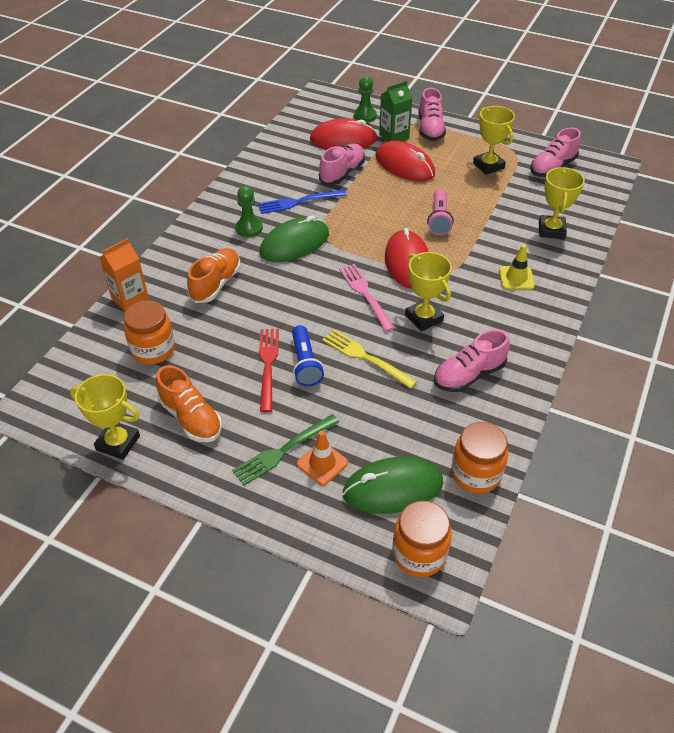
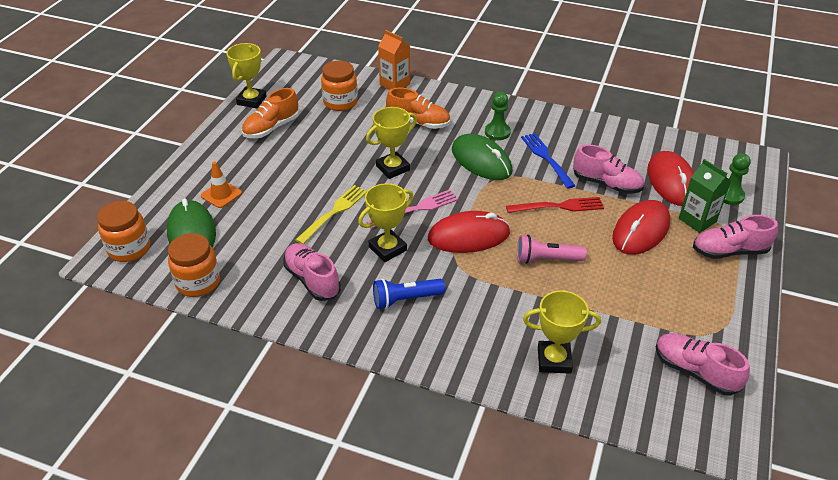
camera: 85 degrees right, 5 degrees down
(268, 365) = (324, 159): red fork -> red fork (558, 206)
(284, 450) = (236, 174): green fork -> none
(305, 364) = (326, 178): blue flashlight -> blue flashlight (405, 299)
(488, 165) = (671, 304): yellow trophy -> yellow trophy (392, 168)
(516, 278) = (458, 322): yellow traffic cone -> none

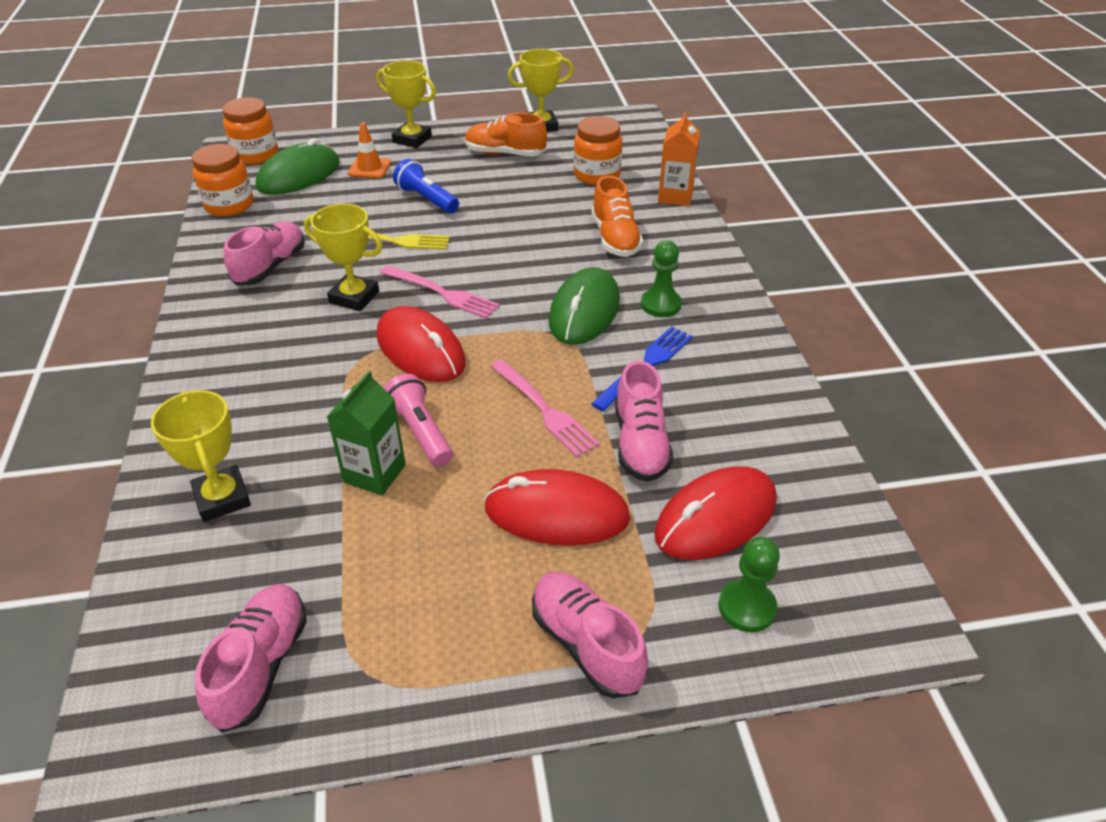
camera: 60 degrees right, 0 degrees up
(392, 168) = (506, 251): yellow trophy -> yellow trophy (412, 139)
(405, 299) = (273, 339): blue flashlight -> blue flashlight (426, 199)
(558, 206) = (544, 409): red fork -> pink fork
(697, 220) = (638, 578): green carton -> green carton (374, 473)

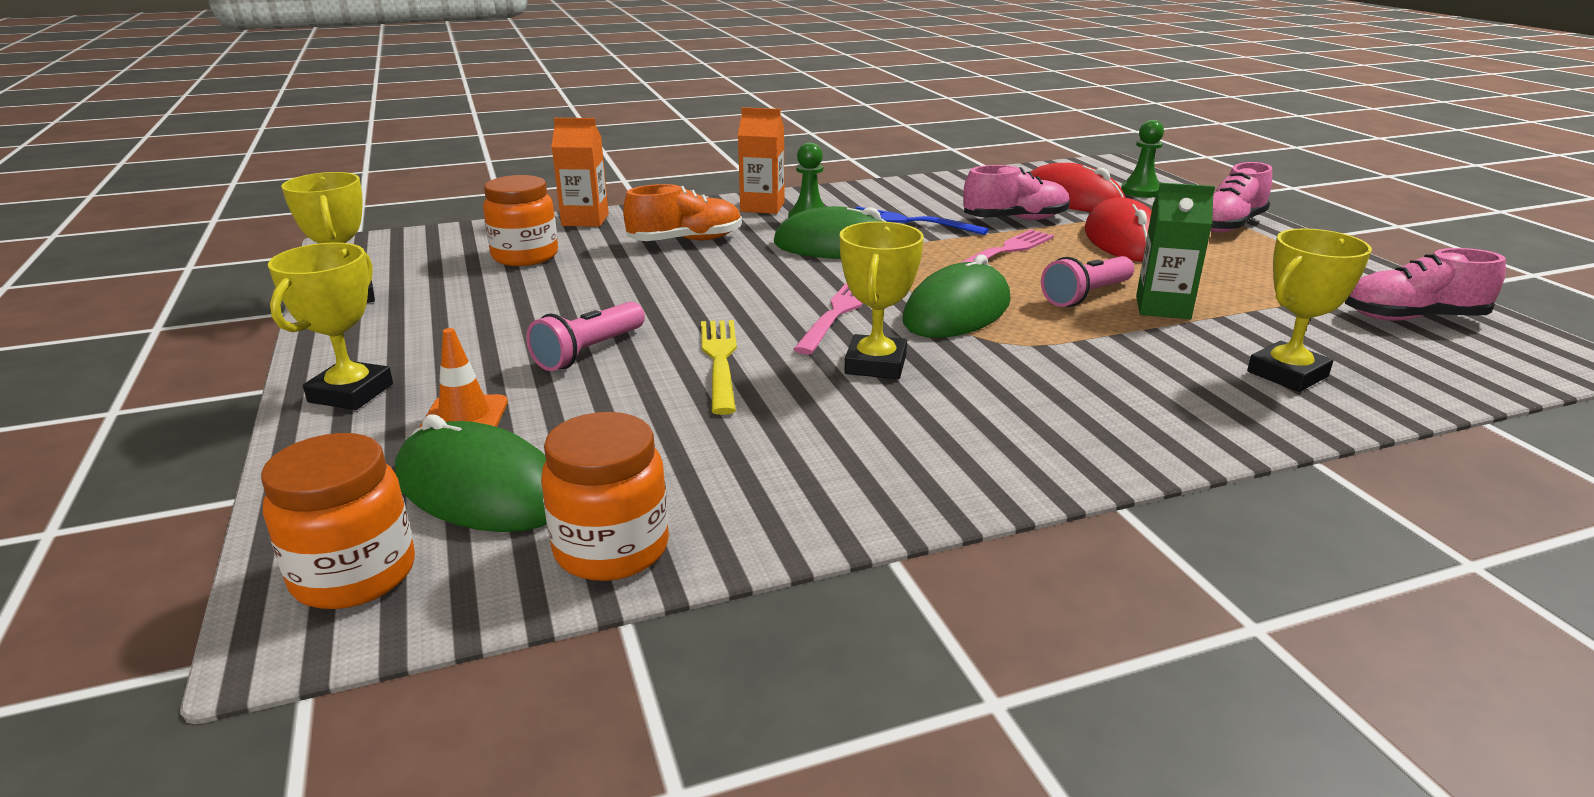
camera: 100 degrees left, 15 degrees down
(270, 267) = (826, 446): pink shoe -> none
(421, 349) = (956, 311): red mouse -> green mouse
(426, 199) = (589, 352): blue flashlight -> pink flashlight
(505, 154) = (441, 313): orange shoe -> none
(702, 282) = (762, 207): none -> orange carton

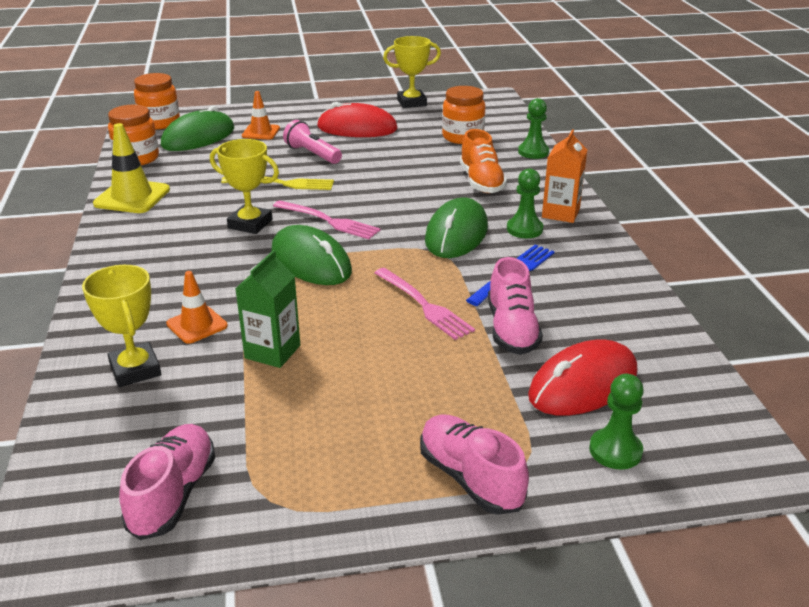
camera: 100 degrees right, 5 degrees up
(351, 393) = (298, 112): yellow trophy -> none
(585, 220) = (533, 152): orange carton -> green pawn
(822, 501) = (132, 197): none -> yellow traffic cone
(1086, 296) = (313, 321): pink flashlight -> none
(1124, 240) = (438, 381): red mouse -> red mouse (357, 128)
(1162, 355) = (197, 325): none -> orange traffic cone

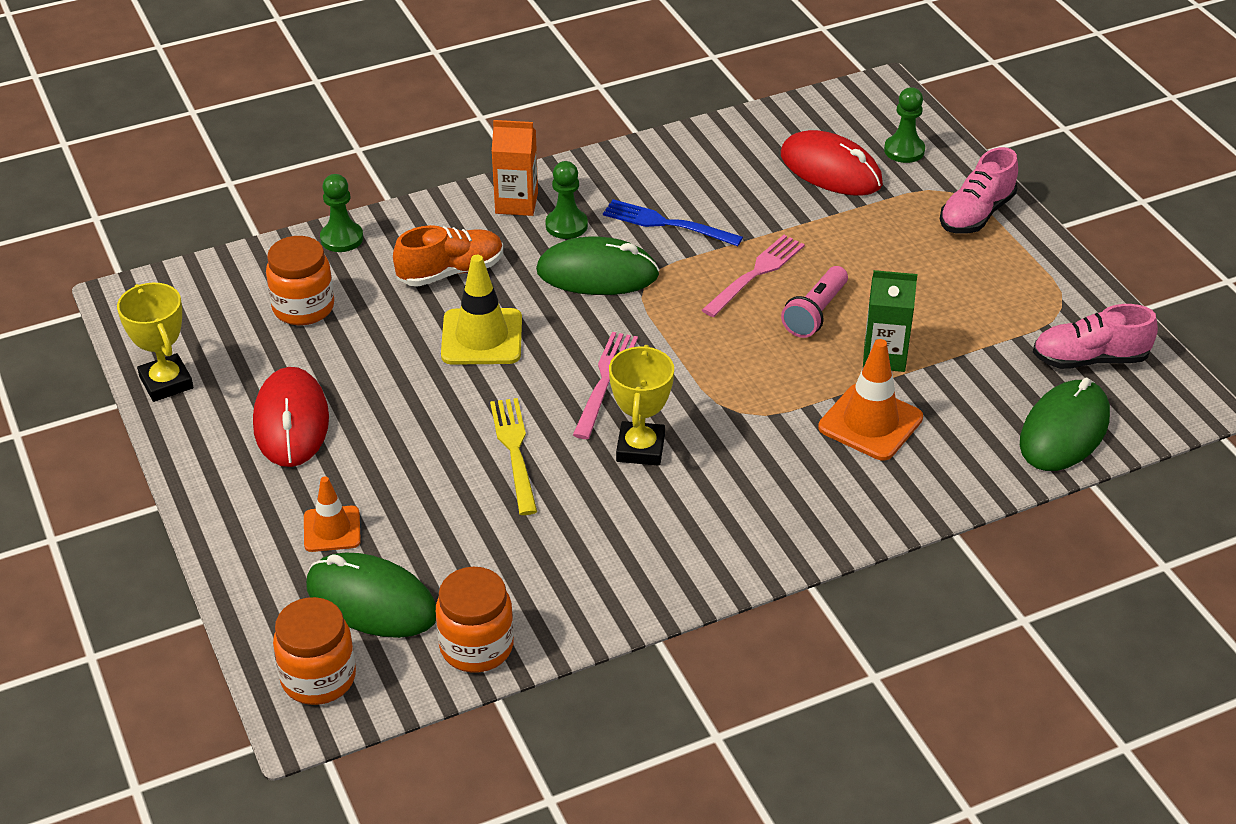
camera: 105 degrees left, 10 degrees up
(132, 197) = (609, 596): yellow traffic cone -> yellow traffic cone (482, 337)
(135, 370) = (962, 440): yellow trophy -> none
(197, 325) = (870, 423): orange traffic cone -> orange traffic cone, size x1.57
(311, 261) = (707, 372): green mouse -> green mouse (1064, 430)
(312, 154) = (404, 447): pink flashlight -> pink flashlight (815, 313)
(511, 329) = (770, 214): pink shoe -> none

